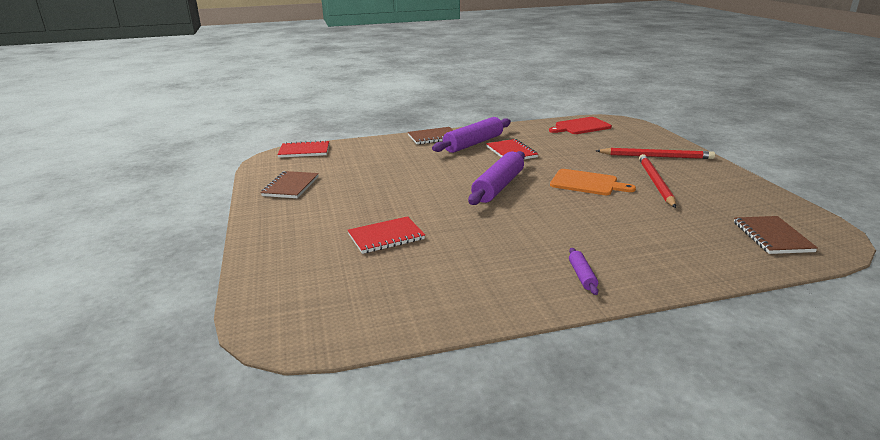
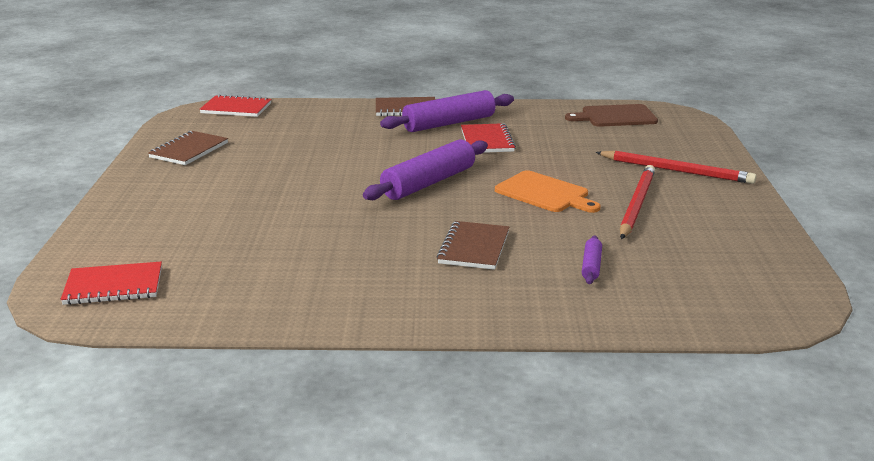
camera: 15 degrees right, 0 degrees up
(386, 237) = (247, 223): red notebook -> red notebook (113, 286)
(581, 126) = (615, 116): red cutting board -> brown cutting board
(582, 276) = (427, 299): purple rolling pin -> purple rolling pin (591, 266)
(772, 237) = (714, 293): brown notebook -> brown notebook (474, 248)

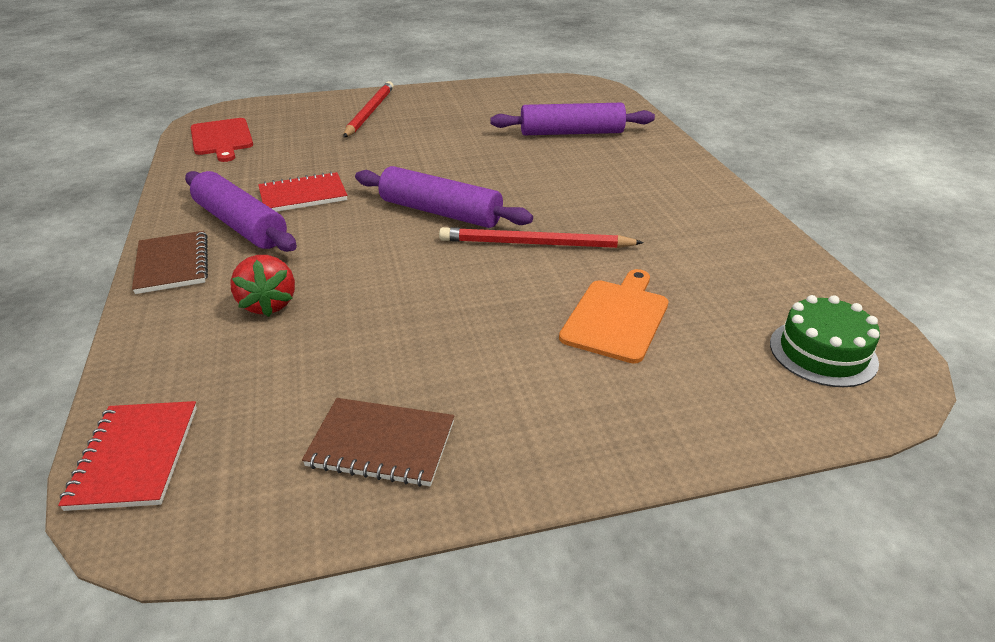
camera: 105 degrees left, 10 degrees up
(113, 286) = (823, 352): red notebook -> green cake
(338, 130) = (268, 304): none -> red strawberry
(474, 248) = (574, 175): brown notebook -> none
(545, 193) = (442, 157): orange cutting board -> orange cutting board (616, 317)
(591, 266) = (571, 133): purple rolling pin -> purple rolling pin, size x2.16
(615, 116) = (222, 138): brown cutting board -> red cutting board
(636, 204) = (450, 123): red pencil -> red pencil (535, 244)

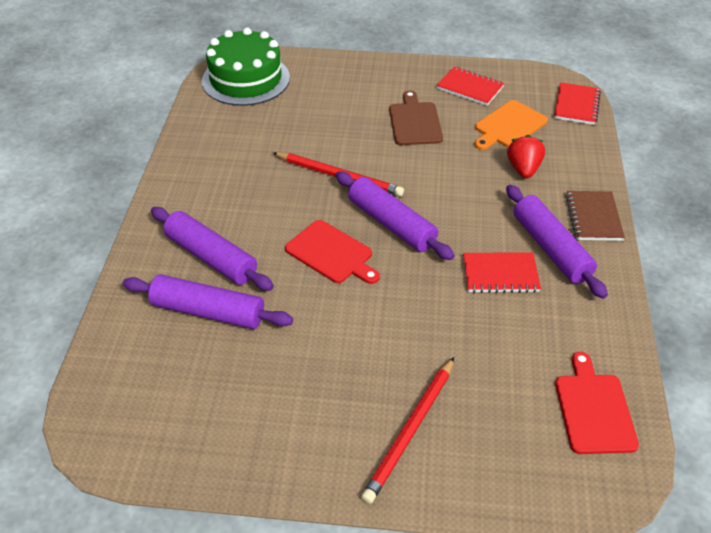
camera: 160 degrees left, 10 degrees up
(381, 444) = (470, 88): brown notebook -> red notebook
(467, 341) = (414, 122): none -> brown cutting board
(492, 180) = (331, 253): none -> red cutting board
(608, 159) = (211, 257): none -> purple rolling pin
(616, 317) = (328, 117): orange cutting board -> orange cutting board (509, 126)
(823, 352) = (246, 79): green cake -> green cake, size x1.71

